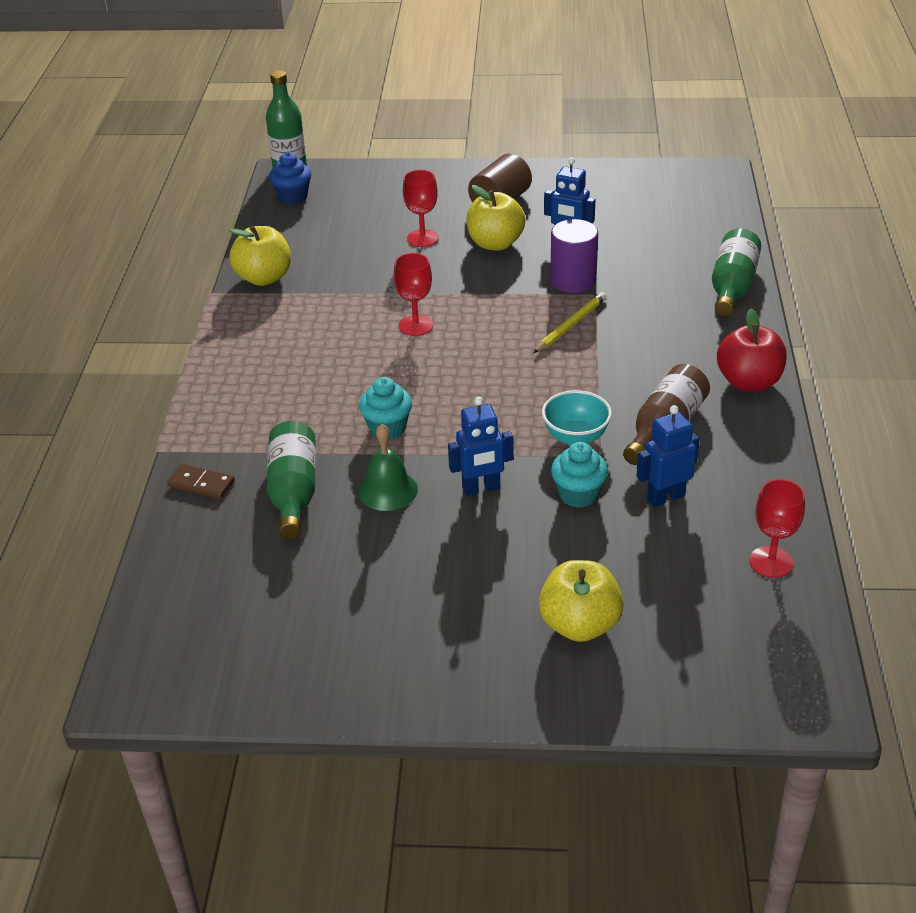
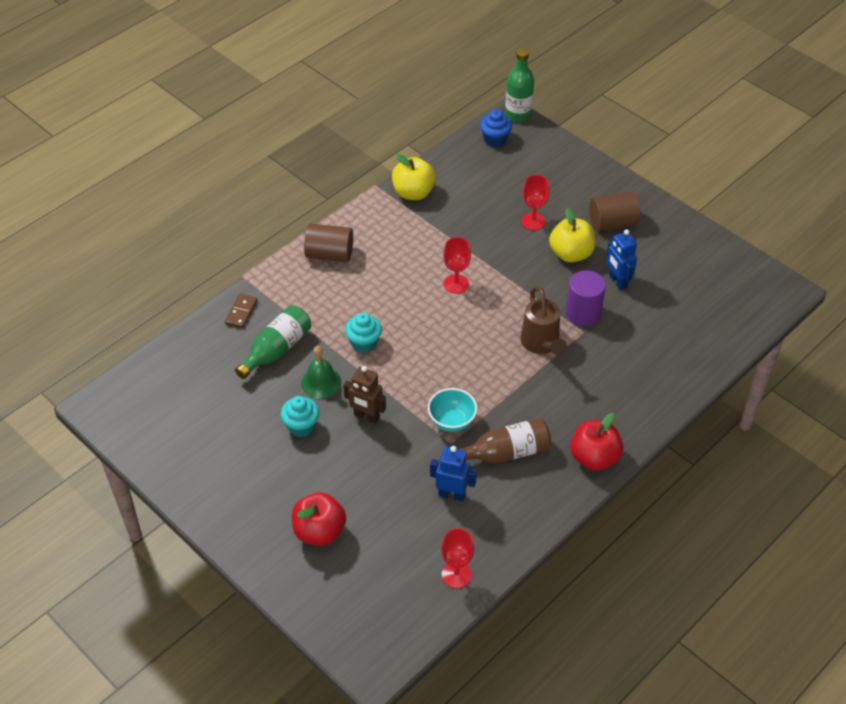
camera: 40 degrees right, 10 degrees up
(201, 484) = (241, 312): brown domino -> brown domino turned 45 degrees clockwise
(239, 375) = (329, 254): none -> brown cylinder
(481, 489) = (366, 416): blue robot -> brown robot
(570, 325) = (541, 344): yellow pencil -> brown watering can
(578, 495) = (409, 458): turquoise cupcake -> turquoise cupcake (301, 426)
(580, 625) = (319, 531): yellow apple -> red apple
(732, 287) = (674, 385): green bottle -> none

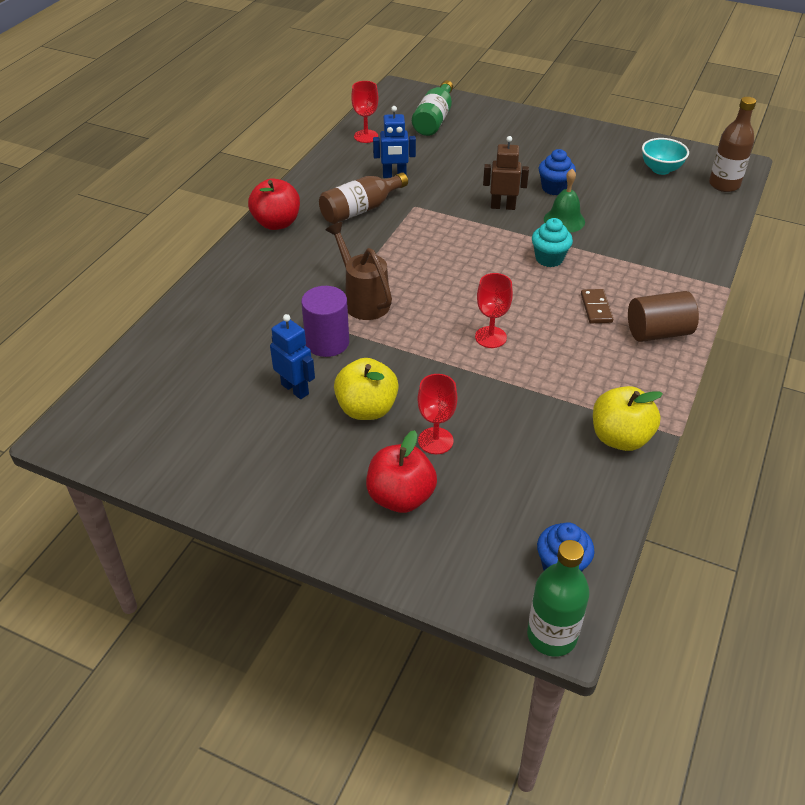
camera: 160 degrees right, 5 degrees down
(137, 383) = (724, 184): none -> brown bottle
(241, 312) = (694, 256): brown domino -> brown domino (596, 308)
(276, 350) = (628, 234): green bottle -> green bottle (434, 120)
(301, 426) = (554, 188): turquoise cupcake -> blue cupcake
(319, 531) = (486, 136): red apple -> red apple (400, 497)
(452, 421) = (422, 219): turquoise bowl -> turquoise bowl (660, 169)
(612, 223) = (323, 469): brown cylinder -> none

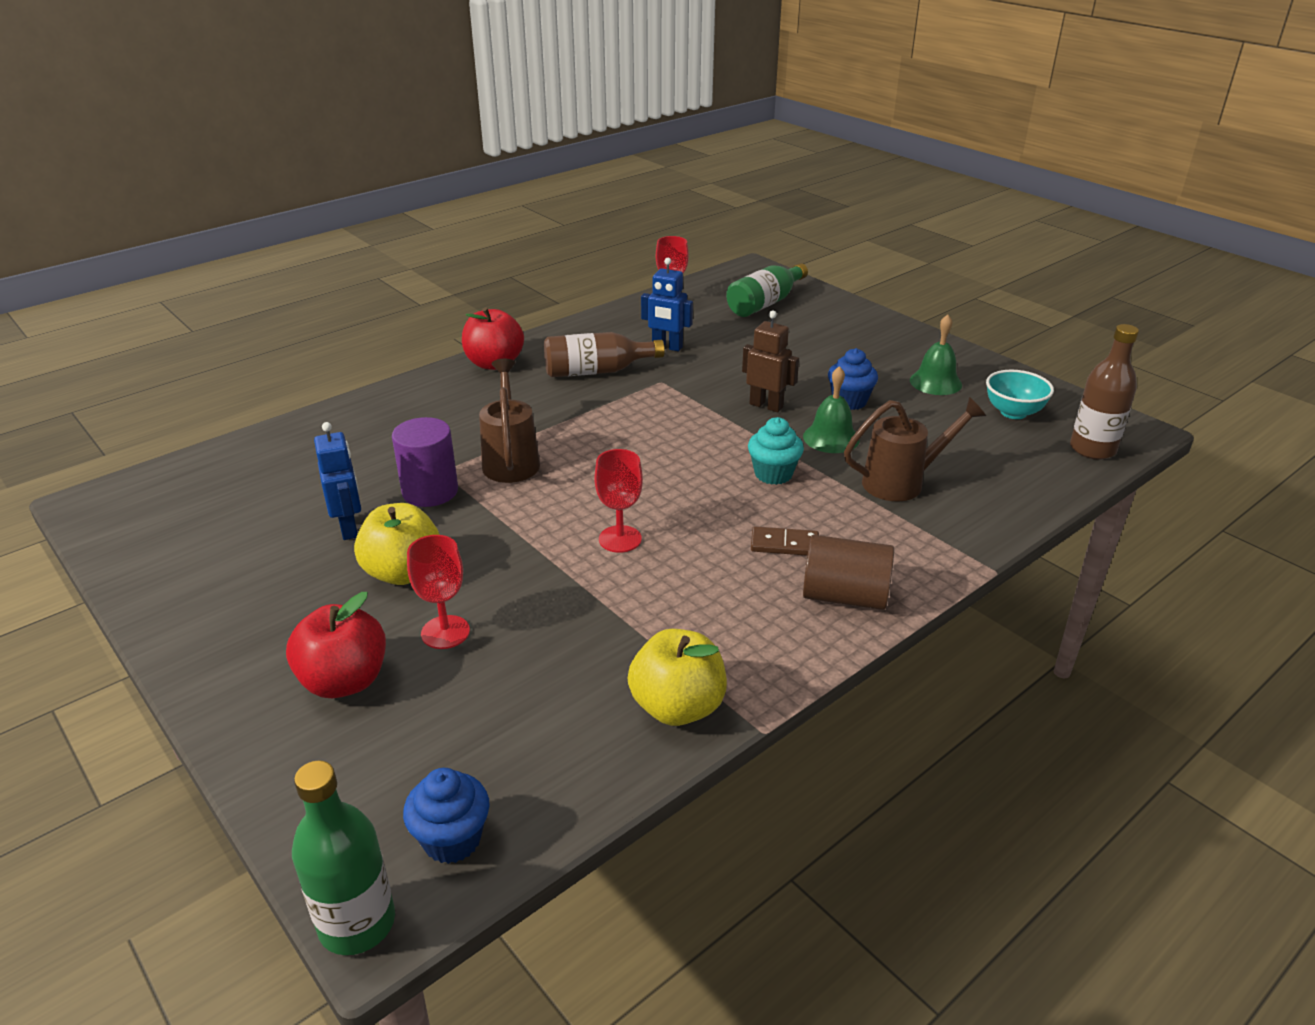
camera: 25 degrees right, 10 degrees down
(596, 308) = (784, 544): brown domino -> brown domino turned 75 degrees clockwise
(597, 158) = (935, 382): none -> green bell
(632, 241) = (902, 482): none -> brown watering can

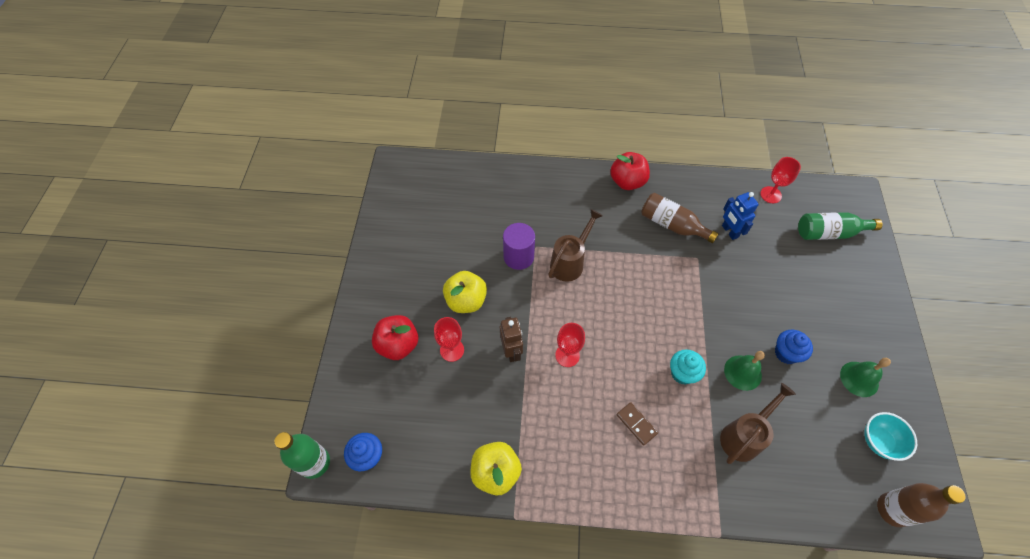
camera: 45 degrees right, 25 degrees up
(349, 528) = (469, 255): blue robot -> none
(766, 405) = (734, 320): brown robot -> brown robot (511, 351)
(844, 596) = (628, 480): brown cylinder -> none
(902, 482) = (744, 436): brown watering can -> brown watering can turned 75 degrees counterclockwise

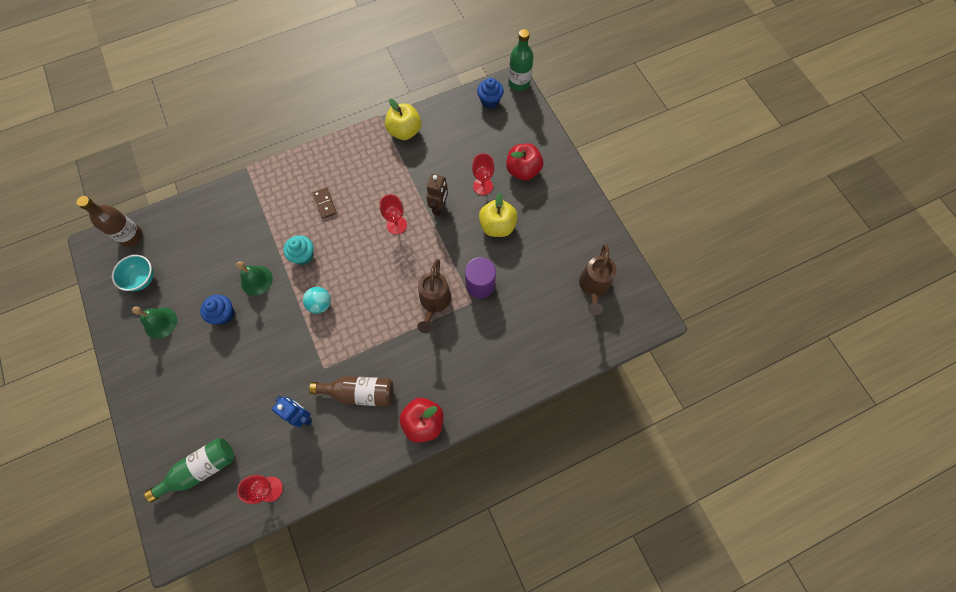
camera: 150 degrees right, 10 degrees up
(511, 351) = (439, 207): brown robot -> brown robot turned 120 degrees counterclockwise
(636, 424) = (325, 204): brown domino -> brown domino turned 45 degrees clockwise
(681, 314) = (320, 304): none -> turquoise ball
(744, 436) = (245, 233): brown watering can -> brown watering can (593, 287)

